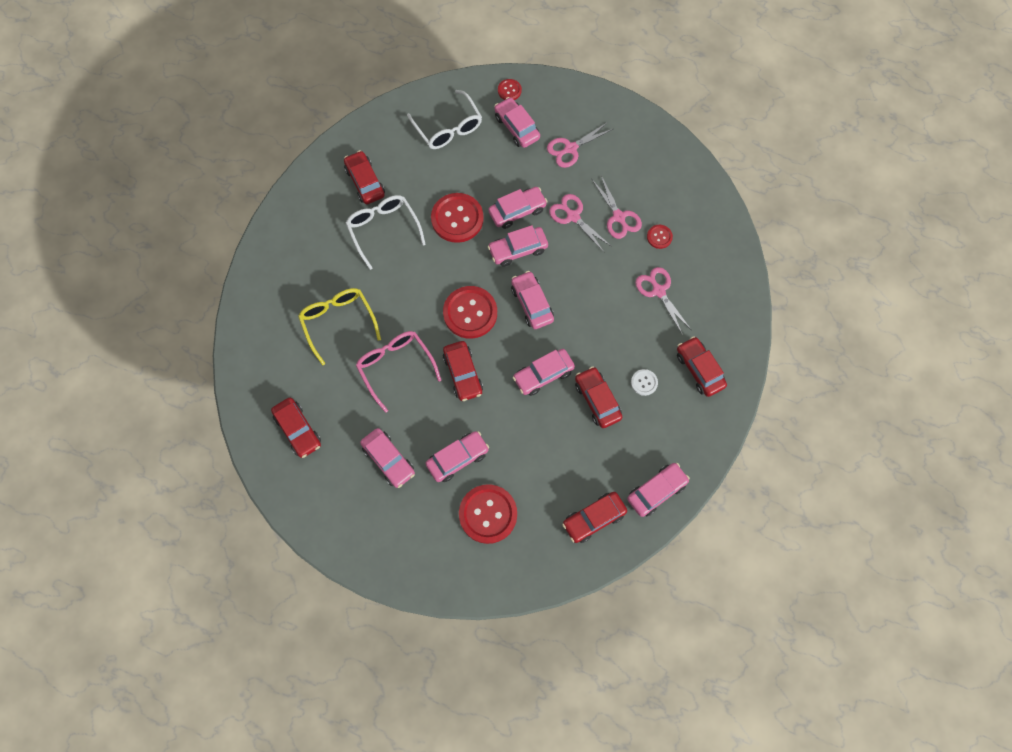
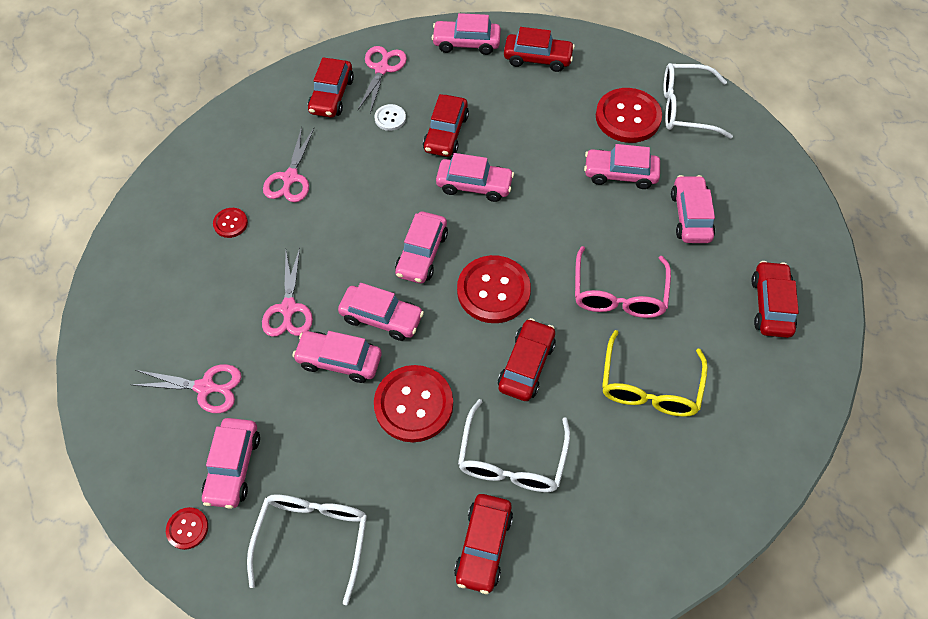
camera: 140 degrees left, 10 degrees down
(453, 556) = (685, 108): none -> white glasses
(463, 374) = (553, 239): red car -> red car (526, 365)
(619, 217) = (244, 272): pink scissors -> pink scissors (382, 69)

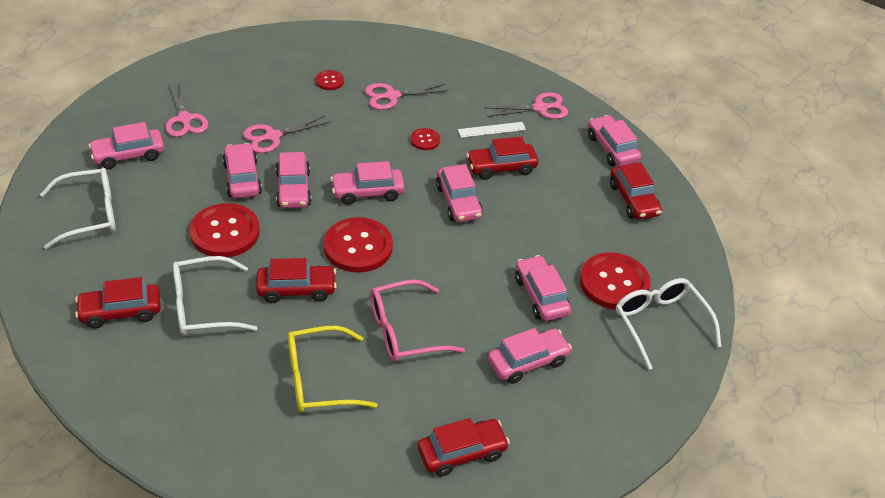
camera: 60 degrees right, 15 degrees down
(187, 528) = (73, 150): red button -> red button (425, 140)
(331, 95) = (489, 90): red car -> none
(390, 118) = (491, 130): white button -> white ruler

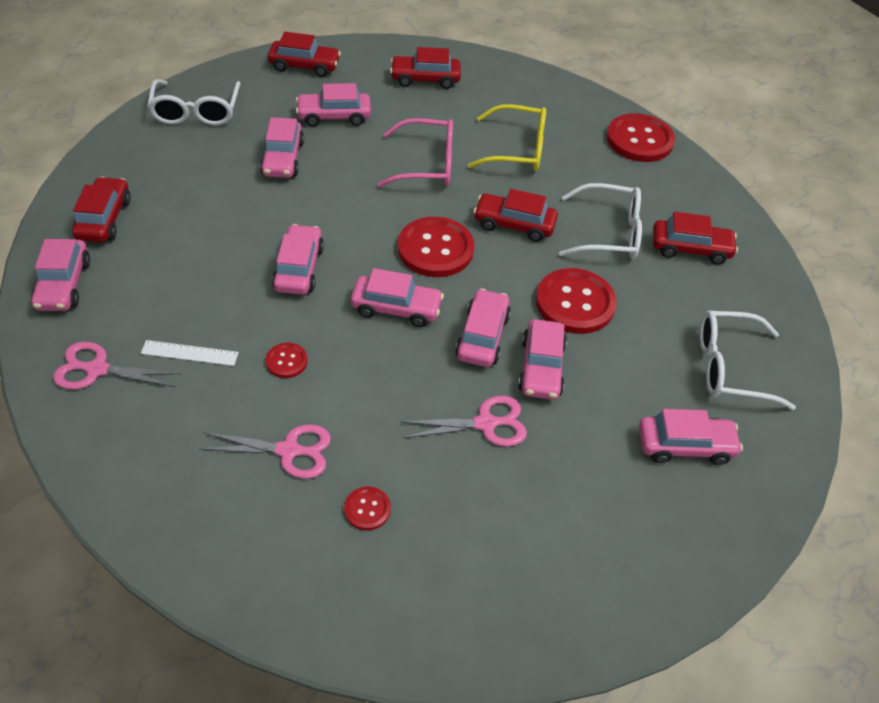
camera: 160 degrees left, 5 degrees up
(185, 119) = (603, 491): pink scissors -> none
(501, 167) = (219, 297): red car -> red car (304, 66)
(614, 283) = (205, 151): red button -> red button (639, 140)

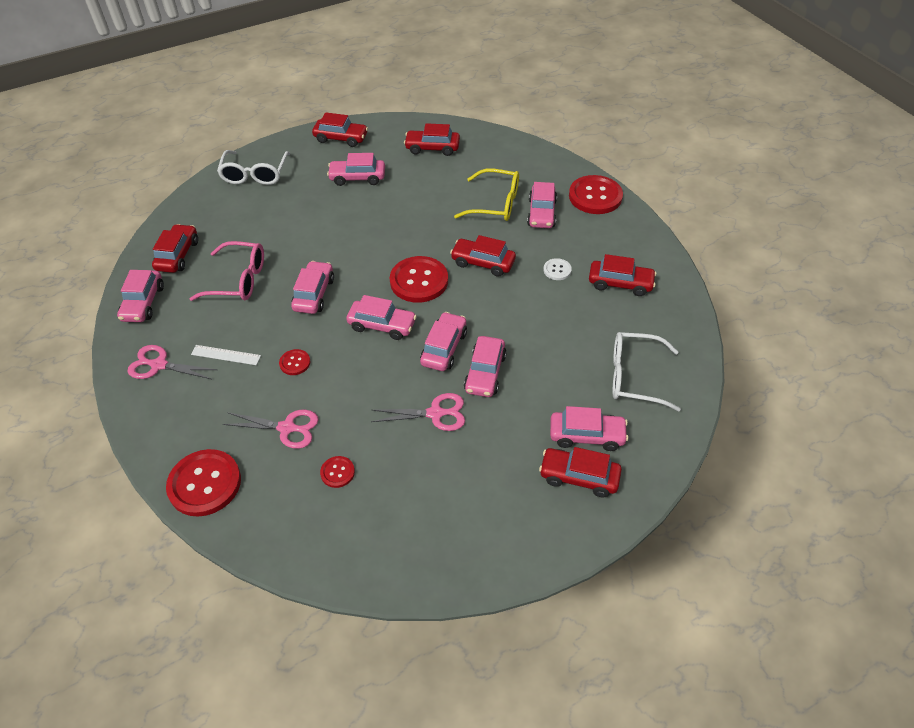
camera: 10 degrees right, 0 degrees up
(283, 158) = (314, 210): pink car -> pink car (541, 213)
(427, 164) = (423, 215): pink glasses -> pink glasses (239, 280)
(575, 303) = (520, 324): red button -> red button (205, 484)
(609, 233) = (557, 270): white glasses -> white button
(685, 501) = (579, 477): none -> red car

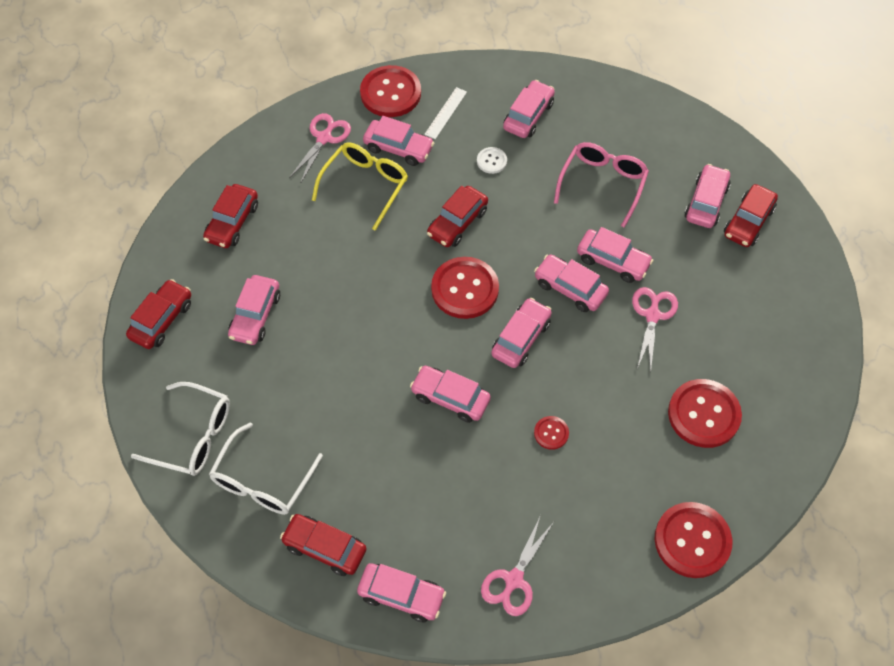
camera: 75 degrees left, 10 degrees up
(226, 355) = (518, 504): white ruler -> white ruler (445, 113)
(239, 280) = (398, 478): pink glasses -> pink glasses (602, 184)
(287, 428) = (638, 453): pink scissors -> pink scissors (324, 138)
(337, 472) = (704, 414): red button -> red button, size x2.08
(620, 283) = (528, 116): red car -> pink car
(634, 377) = (649, 146): white glasses -> white glasses (262, 481)

